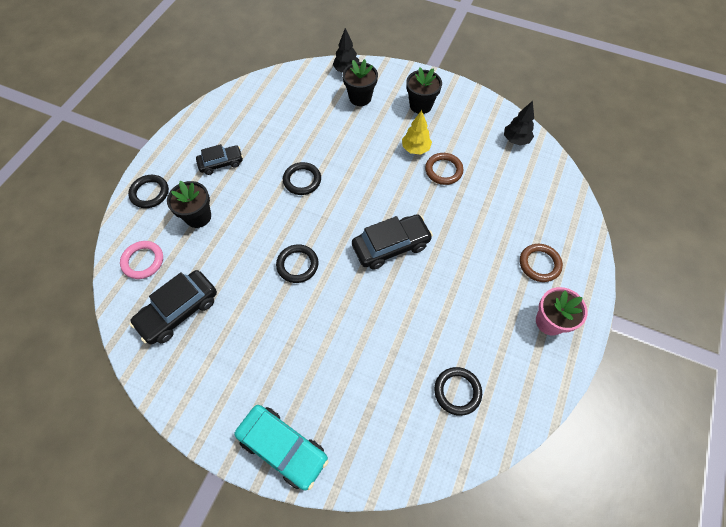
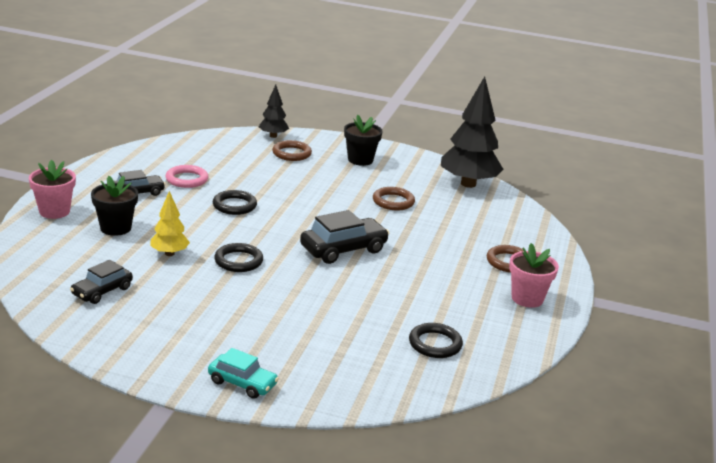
camera: 10 degrees left, 35 degrees down
(143, 261) = (53, 257): pink ring -> pink ring (187, 179)
(150, 193) = (54, 211): black ring -> pink flower pot
(179, 311) = (102, 291): black car -> black car, size x0.64
(283, 447) = (242, 383): turquoise car -> turquoise car, size x0.64
(360, 97) = (291, 153): black flower pot -> brown ring
(415, 149) = (359, 187): yellow tree -> yellow tree (169, 253)
(515, 140) = (468, 184): black tree -> black tree, size x1.93

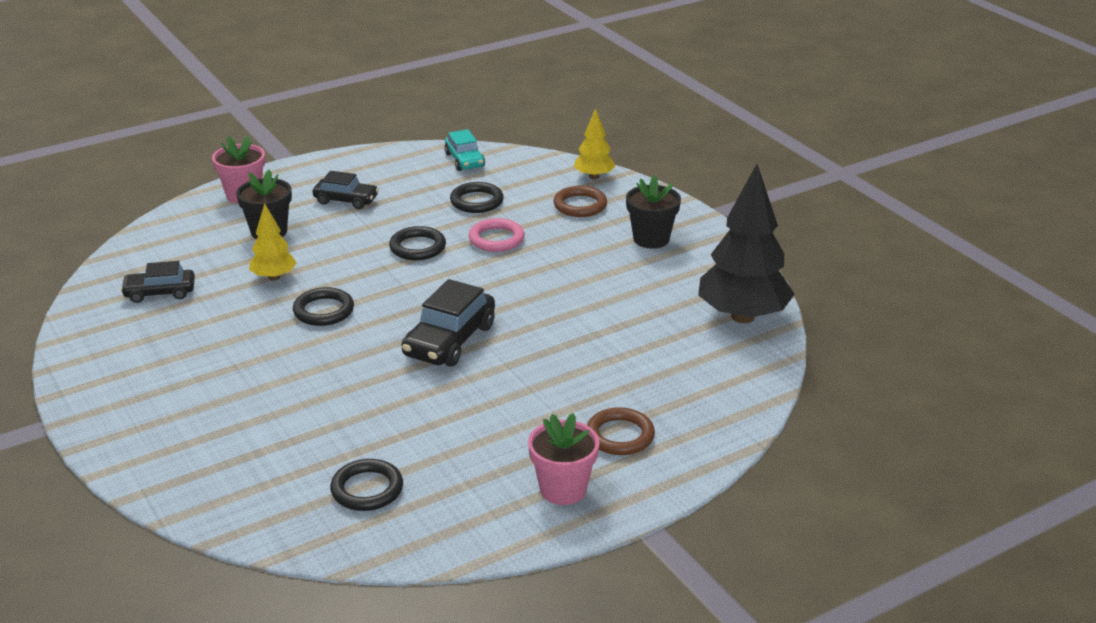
camera: 45 degrees right, 5 degrees up
(187, 179) = (417, 201): pink ring -> pink ring (496, 239)
(226, 169) = (476, 201): none -> black ring
(242, 383) = (129, 437): turquoise car -> turquoise car (465, 160)
(273, 136) = (594, 177): black tree -> yellow tree
(343, 249) = (450, 340): black car -> black car turned 105 degrees clockwise
(393, 202) = (603, 305): brown ring -> none

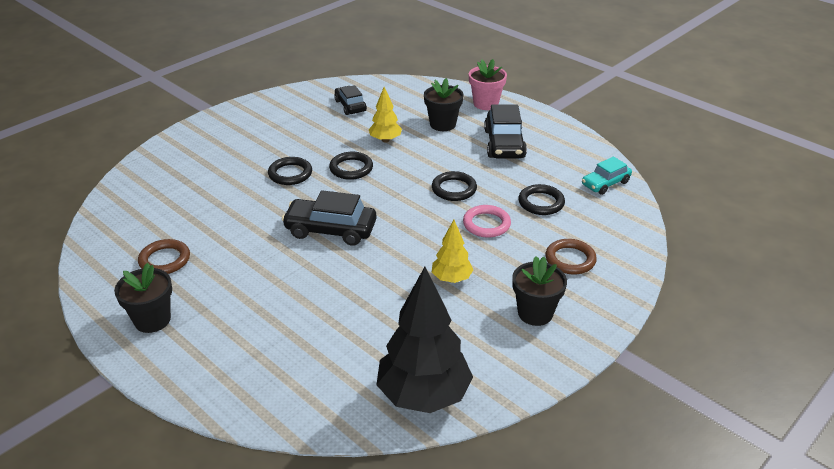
camera: 75 degrees right, 5 degrees up
(346, 200) = (504, 144): black car -> black car, size x1.57
(367, 489) = (150, 231): black ring -> black ring (290, 174)
(563, 489) = (152, 320): pink flower pot -> black flower pot
(594, 177) = (628, 259): yellow tree -> yellow tree (451, 279)
(620, 436) = (222, 340): brown ring -> brown ring (165, 260)

